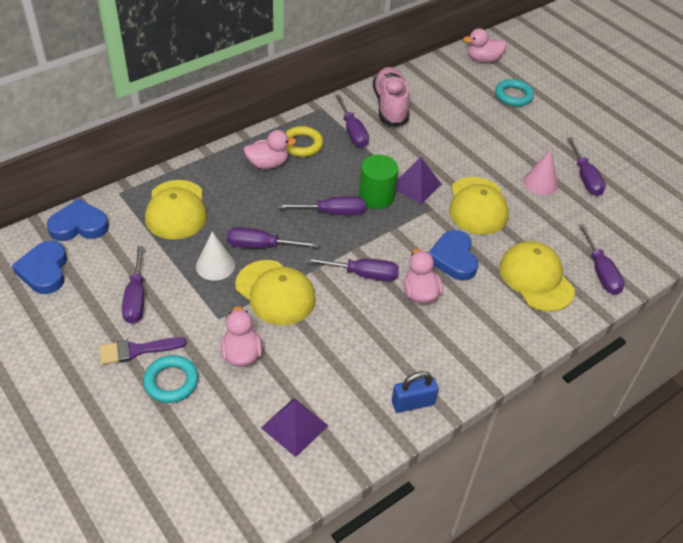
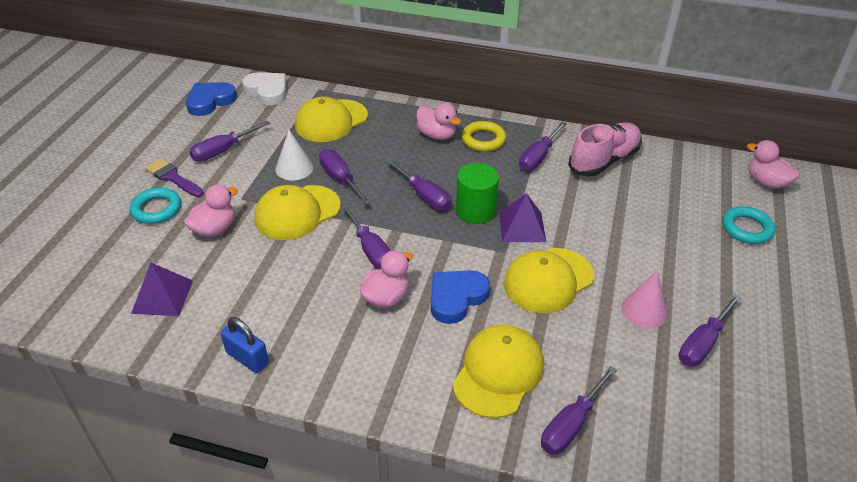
camera: 55 degrees right, 5 degrees down
(79, 225) = (267, 91): blue heart -> white heart
(275, 292) = (297, 212): yellow cap -> yellow cap turned 45 degrees clockwise

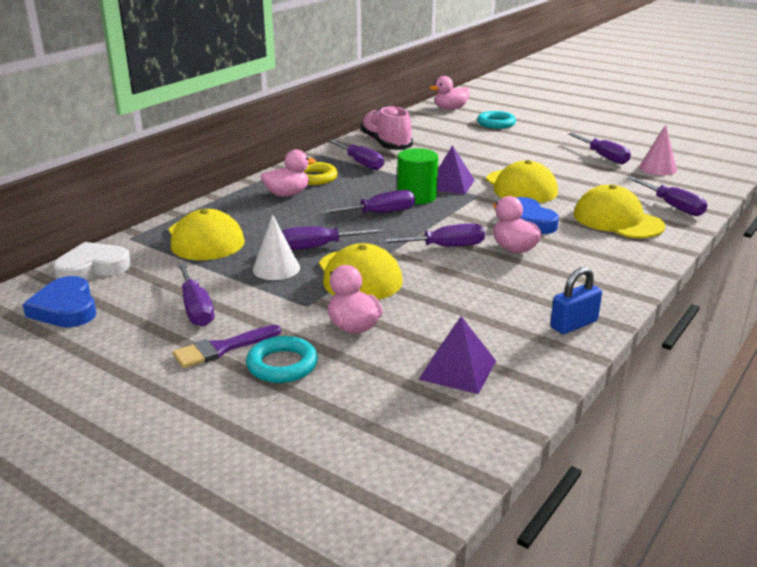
camera: 70 degrees left, 15 degrees down
(644, 310) = (566, 165): pink cone -> pink cone (658, 168)

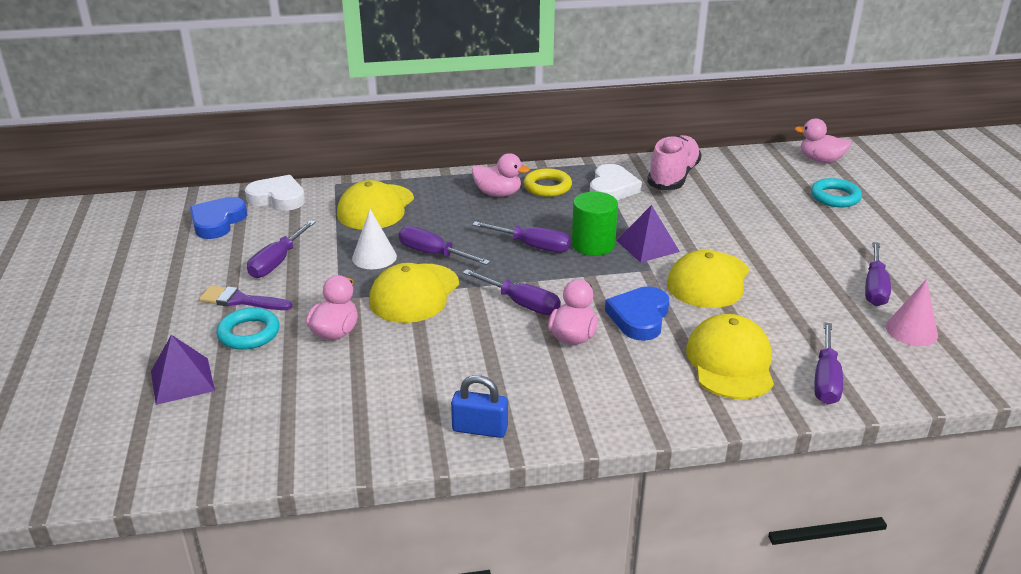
camera: 45 degrees right, 5 degrees up
(361, 163) = (612, 188): purple screwdriver -> white heart
(457, 370) = (333, 407): purple pyramid -> purple pyramid (182, 380)

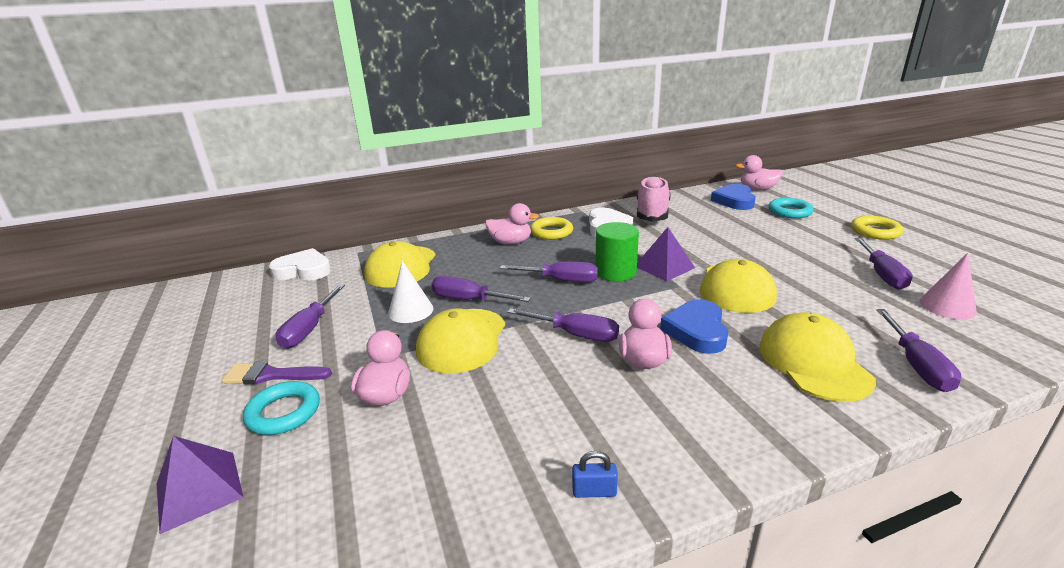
camera: 10 degrees left, 5 degrees down
(217, 222) = (242, 299): blue heart -> blue heart (734, 201)
(480, 429) = (594, 491): blue padlock -> blue padlock, size x0.64
(914, 236) = (875, 231): none -> yellow ring

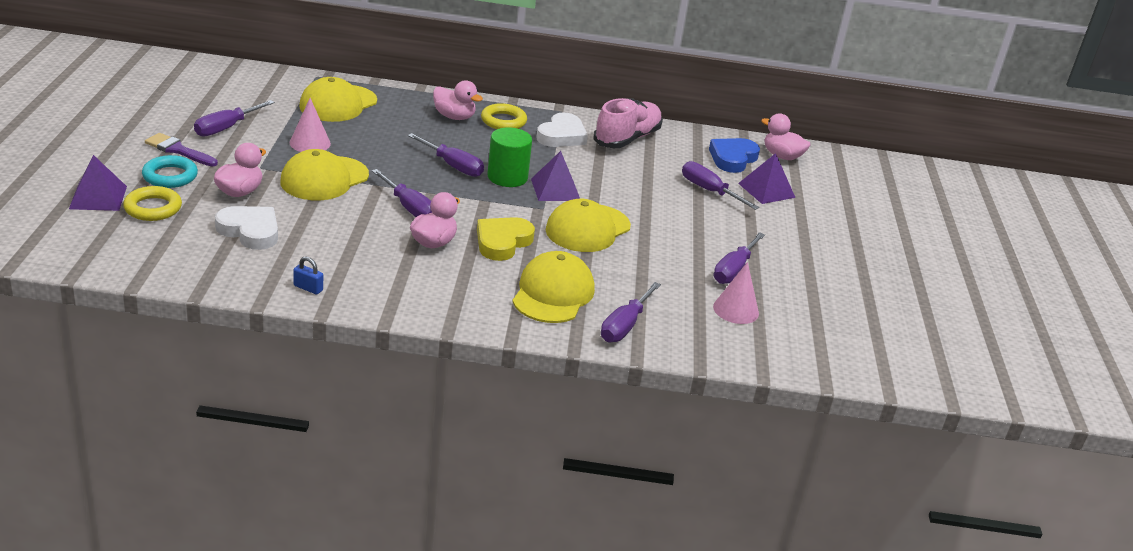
camera: 20 degrees right, 5 degrees up
(303, 270) = (259, 77): white heart -> white heart (250, 231)
(410, 310) = (310, 143): white cone -> pink cone
(469, 300) = (362, 152): purple screwdriver -> purple screwdriver (709, 191)
(696, 331) = (502, 242): blue heart -> yellow heart
(789, 212) = (766, 190): turquoise ring -> purple pyramid
(875, 231) = (811, 239): yellow ring -> yellow ring (153, 208)

